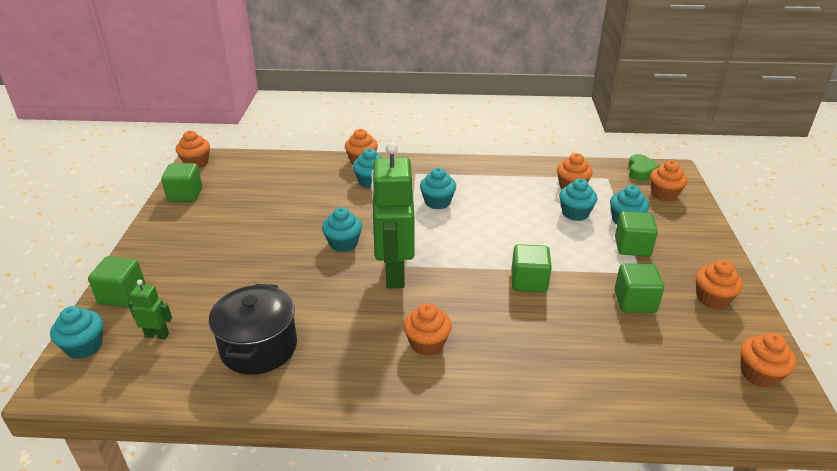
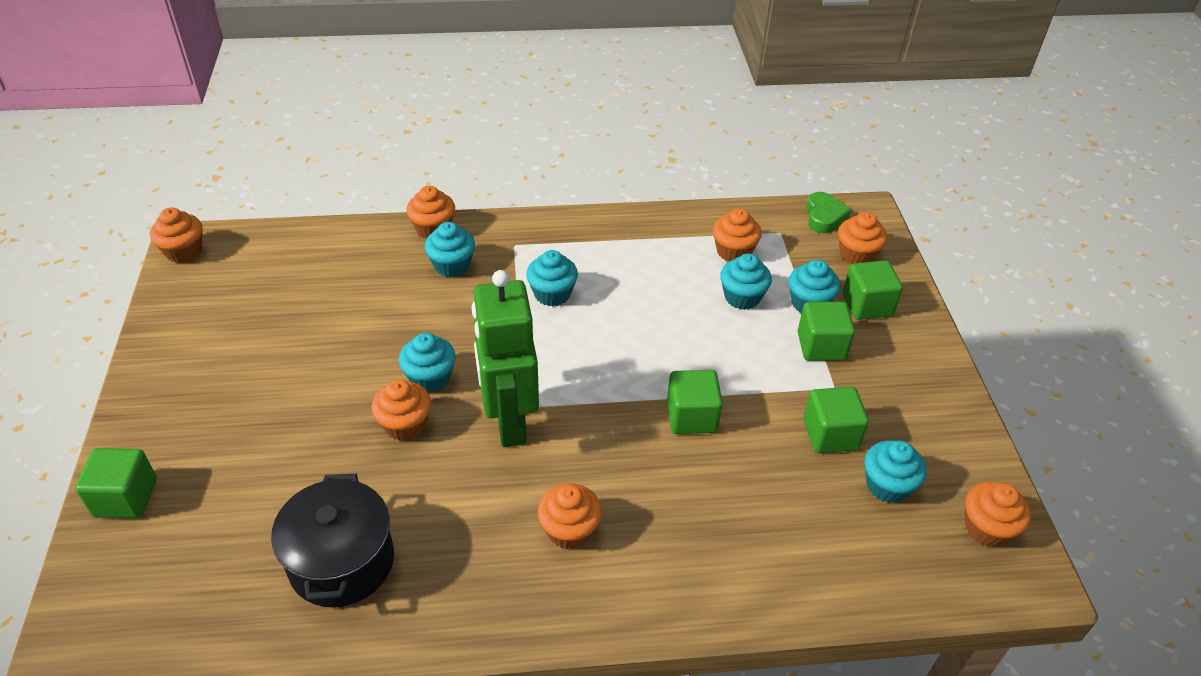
camera: 10 degrees left, 10 degrees up
(84, 346) = (91, 590): turquoise cupcake -> turquoise cupcake (887, 485)
(157, 335) = (193, 559): green robot -> none
(185, 195) = (180, 312): green cube -> green cube (867, 305)
(712, 299) = (926, 420): orange cupcake -> orange cupcake (405, 425)

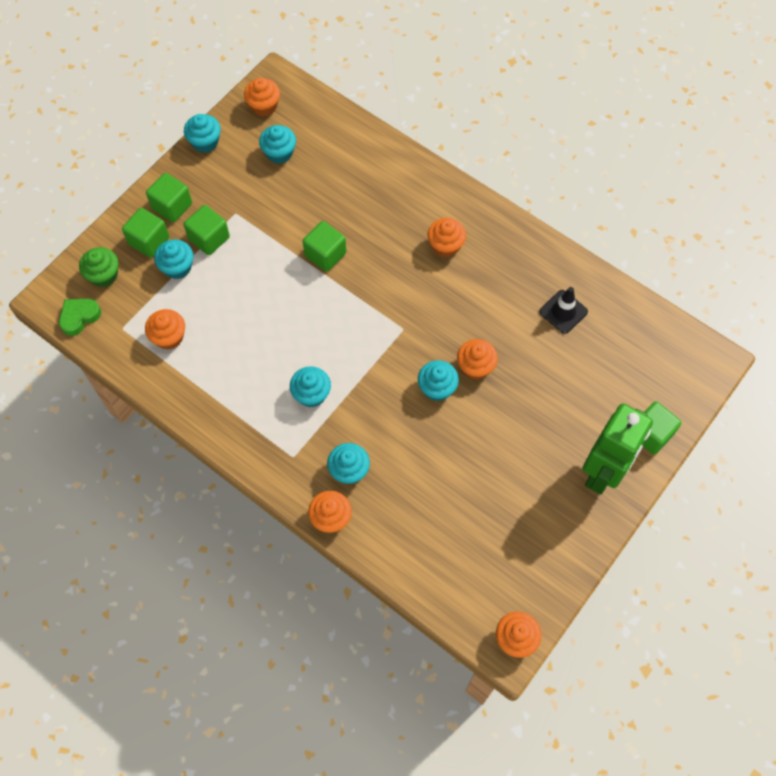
camera: 135 degrees left, 20 degrees up
(342, 562) = (563, 312): black pot -> black traffic cone
(509, 422) = (420, 325): green robot -> green robot (603, 472)
(742, 297) = (208, 301): turquoise cupcake -> turquoise cupcake (205, 142)
(830, 434) = (271, 193): green cube -> green cube (172, 206)
(856, 255) = (104, 275): orange cupcake -> green cupcake

